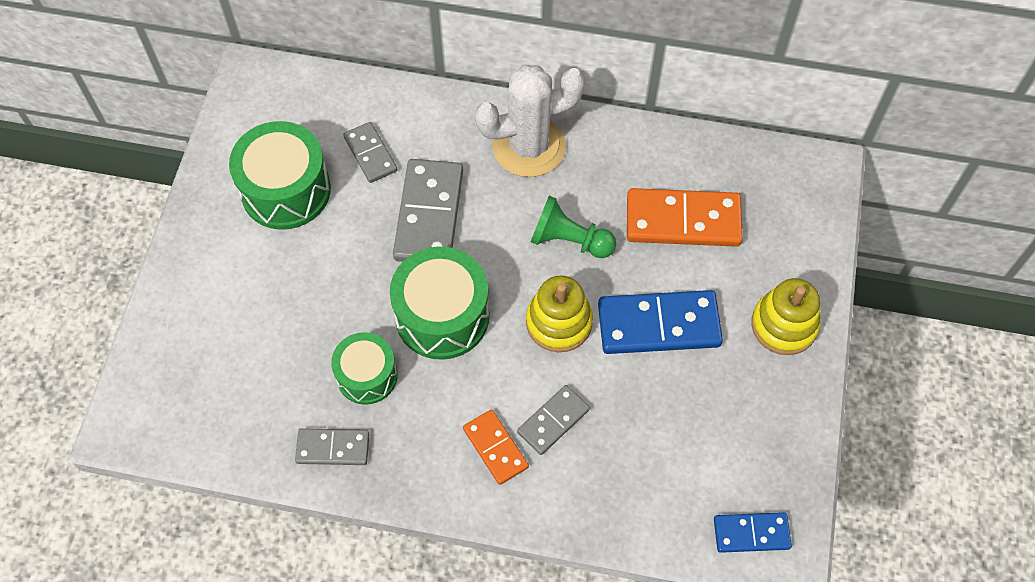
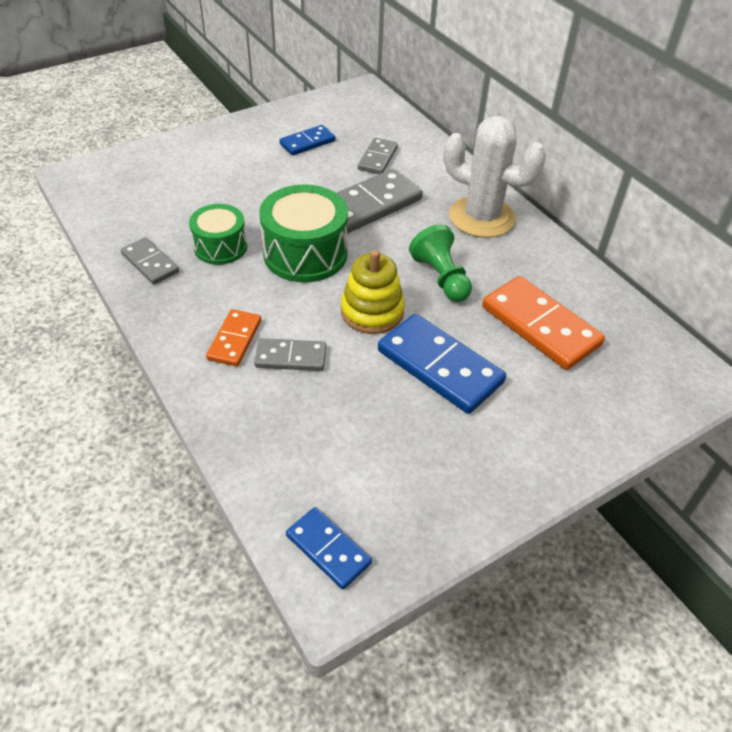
camera: 45 degrees right, 15 degrees down
(286, 190) = (307, 142): green drum -> blue domino
(784, 325) = (540, 444): yellow stacking toy -> none

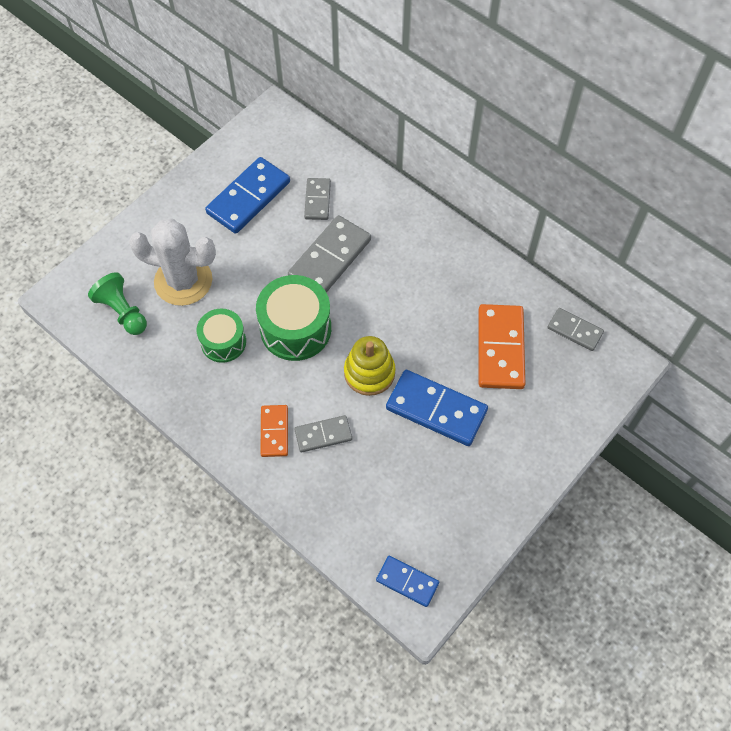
camera: 15 degrees left, 15 degrees up
(150, 263) = (173, 376): grey domino -> grey domino (574, 330)
(307, 142) = (249, 198): blue domino -> blue domino, size x1.75
(441, 278) = (412, 322): green pawn -> green pawn (123, 312)
(481, 217) = (426, 246): white cactus -> white cactus (183, 281)
(540, 326) = (500, 348): orange domino -> orange domino turned 60 degrees clockwise

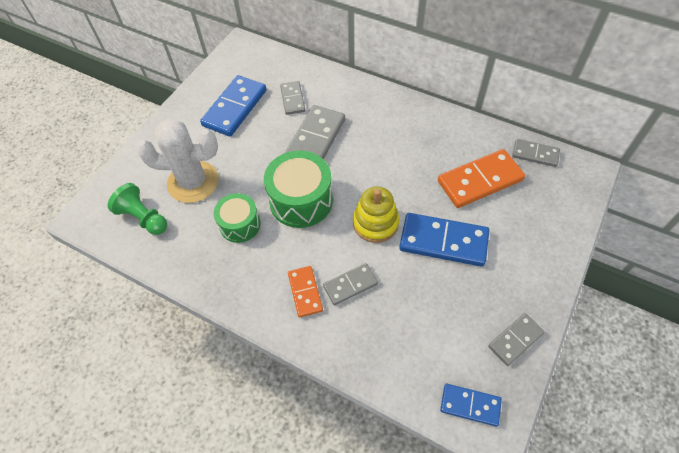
camera: 10 degrees left, 5 degrees down
(475, 530) = (515, 340): none -> grey domino
(500, 348) = (480, 180): orange domino -> orange domino turned 75 degrees clockwise

